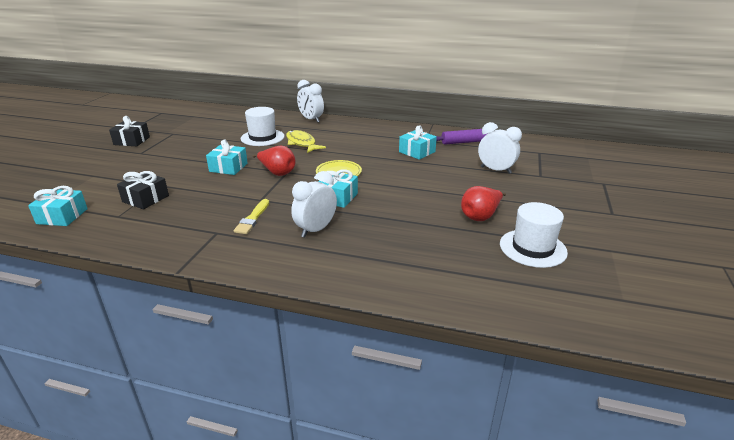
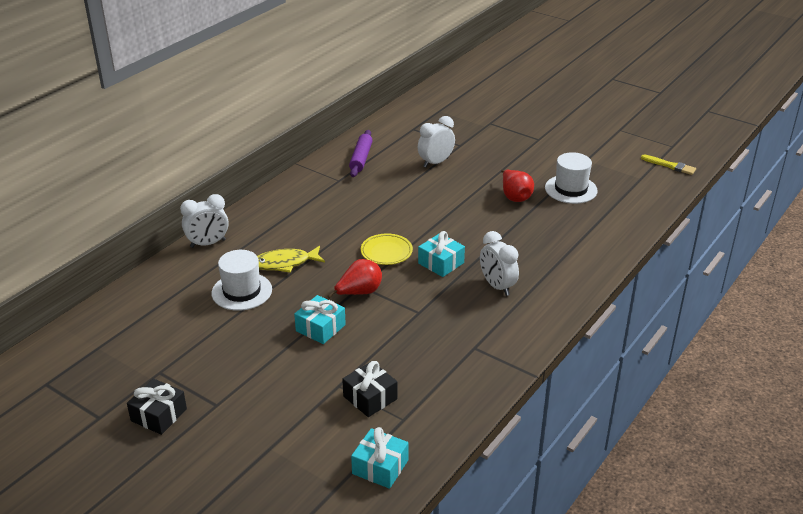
camera: 70 degrees left, 5 degrees up
(252, 218) = (457, 321): yellow brush -> yellow brush (670, 166)
(417, 152) = (365, 193): turquoise gift -> none

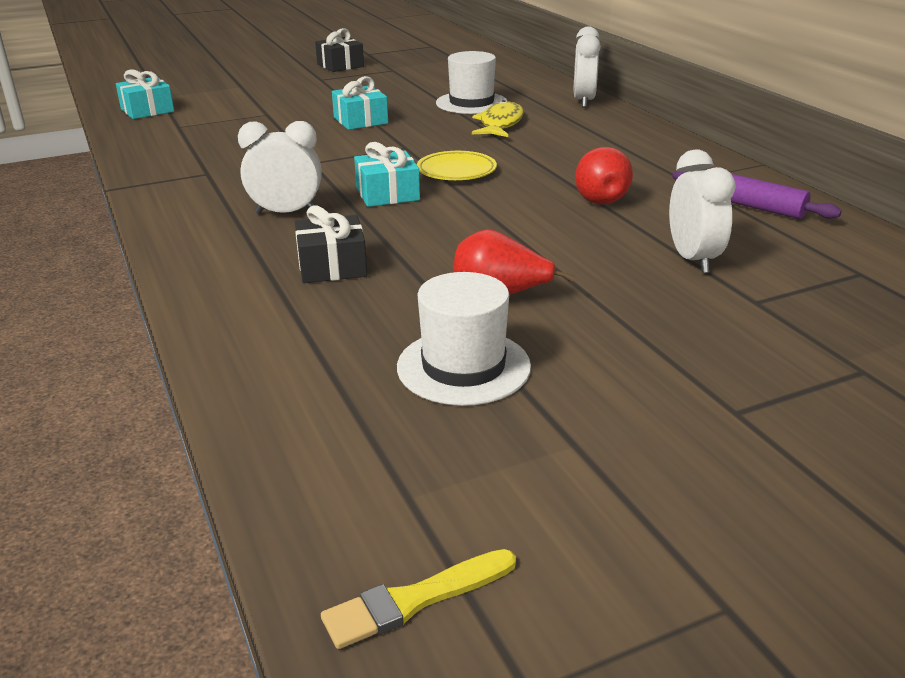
camera: 120 degrees right, 5 degrees down
(359, 293) = (393, 144): red pear -> red pear (598, 198)
(370, 397) = (228, 121): black gift -> black gift (332, 266)

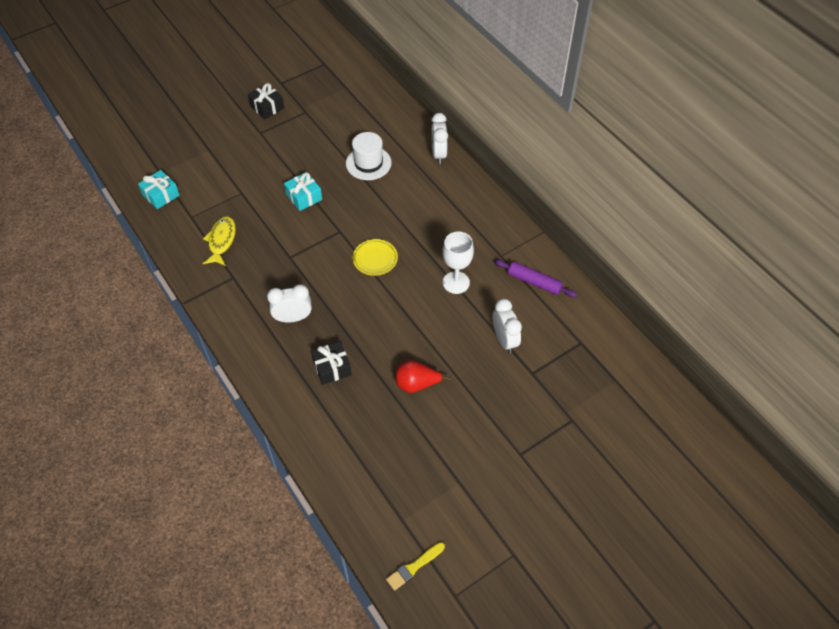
camera: 10 degrees left, 25 degrees up
(387, 194) = (342, 290): turquoise gift -> none
(463, 367) = (409, 440): white hat -> none
(500, 124) = (391, 193): yellow fish -> yellow fish (221, 241)
(598, 198) = (456, 282): red pear -> white goblet

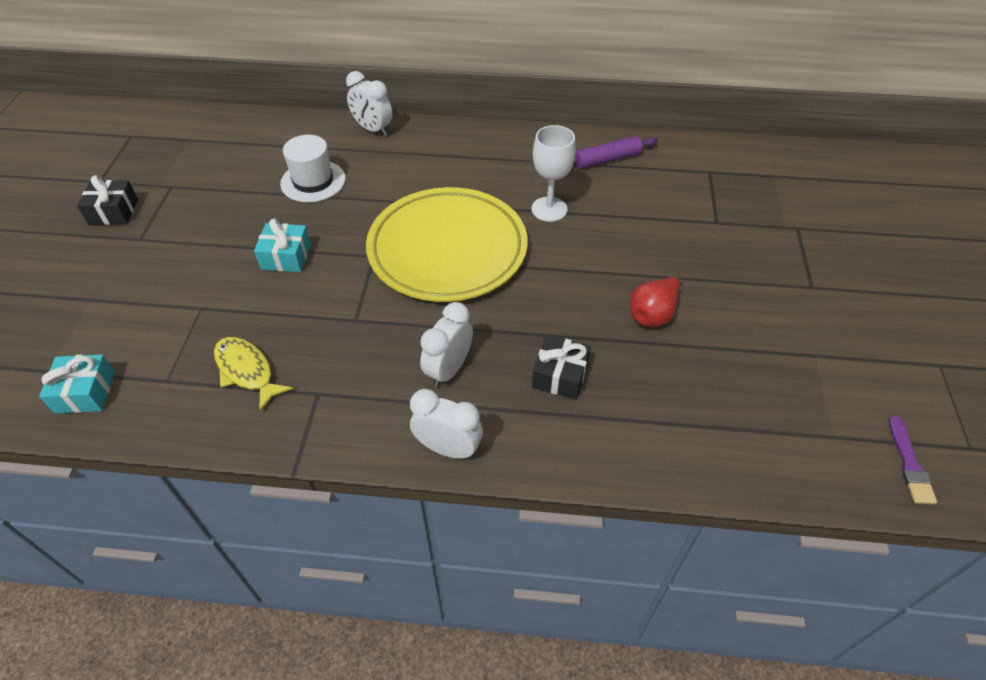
camera: 50 degrees left, 5 degrees down
(375, 259) = (447, 250): yellow plate -> yellow plate, size x2.47
(414, 567) = (909, 464): yellow brush -> purple brush
(504, 340) = (657, 217): white clock -> white clock (448, 448)

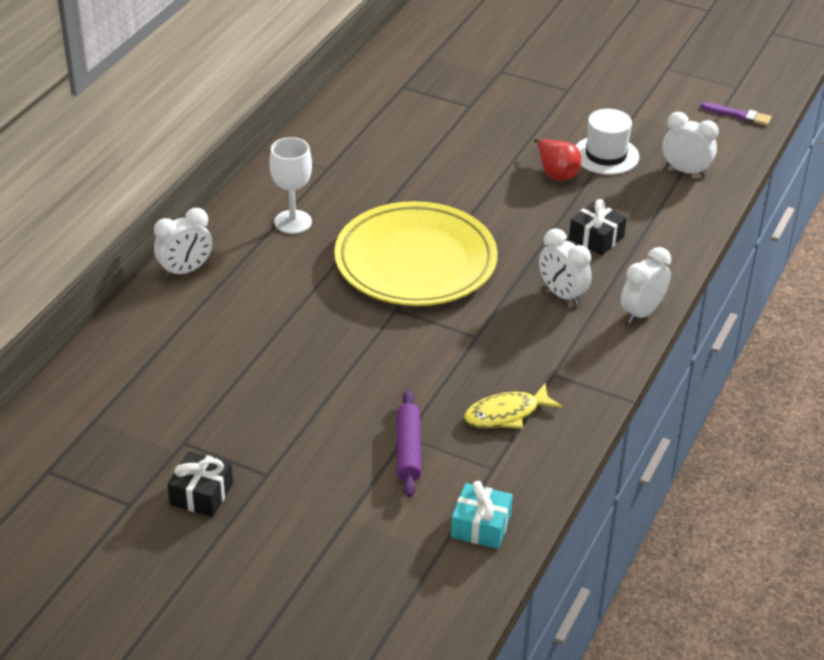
camera: 70 degrees left, 10 degrees down
(286, 256) = (362, 368): turquoise gift -> none
(313, 181) = (250, 330): white hat -> white hat (606, 155)
(549, 209) = (396, 189): white goblet -> white goblet (293, 222)
(607, 159) = (347, 135): purple rolling pin -> purple rolling pin (408, 450)
(742, 431) = (685, 171): none -> white clock

